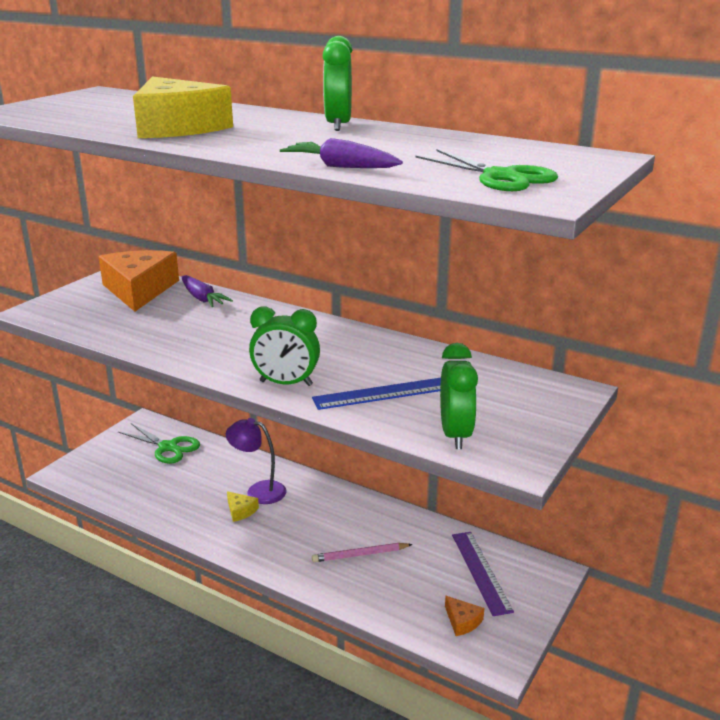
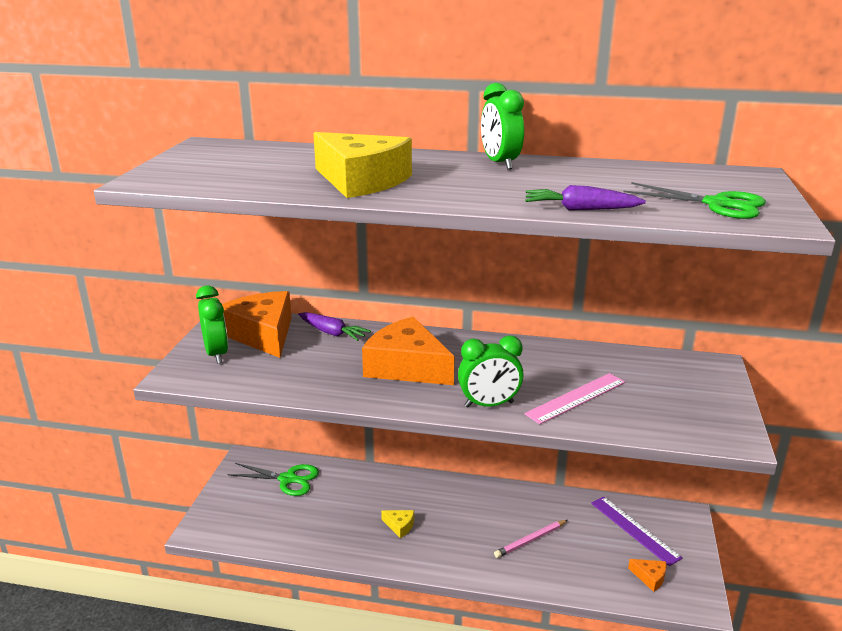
camera: 20 degrees left, 0 degrees up
(241, 337) = (406, 366): none -> orange cheese
(258, 491) = (402, 502): purple lamp -> none
(381, 394) = (576, 398): blue ruler -> pink ruler
(455, 435) = (668, 424): green clock -> green clock (216, 354)

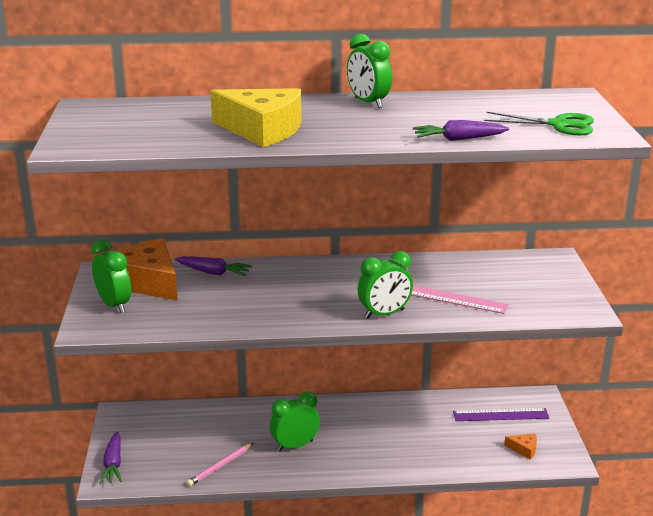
camera: 15 degrees left, 0 degrees up
(216, 512) = (113, 464): none -> purple carrot
(287, 479) = (170, 424): green scissors -> none
(400, 526) = (295, 446): yellow cheese -> green clock
(406, 366) = (298, 293): orange cheese -> none
(530, 540) = (415, 438): pink pencil -> pink pencil (220, 466)
(576, 398) = (454, 299): pink ruler -> pink ruler turned 75 degrees clockwise
(634, 529) = (500, 415): purple ruler -> purple ruler turned 45 degrees counterclockwise

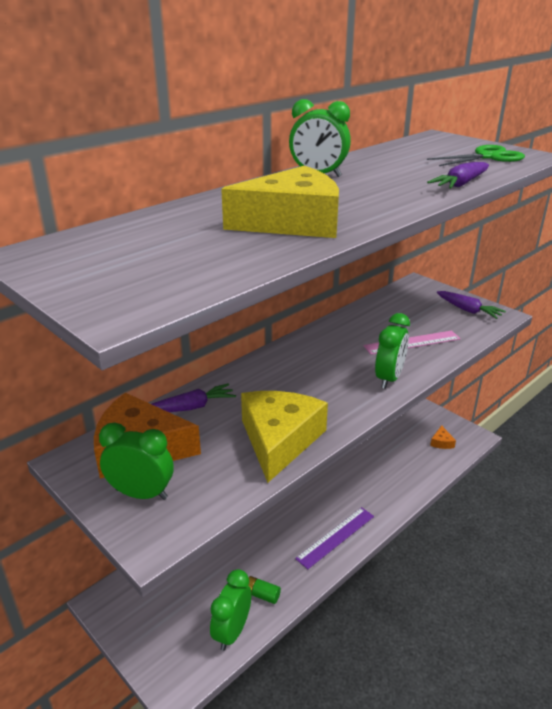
camera: 40 degrees left, 5 degrees up
(113, 464) = (160, 661): purple carrot -> purple carrot (468, 310)
(220, 466) = (262, 595): pink pencil -> green battery
(237, 315) = (279, 440): none -> yellow cheese
(295, 446) = (297, 534): green clock -> green clock (232, 631)
(500, 415) = (397, 424): purple ruler -> purple ruler (335, 537)
(524, 449) = (441, 442): orange cheese -> orange cheese turned 120 degrees clockwise

